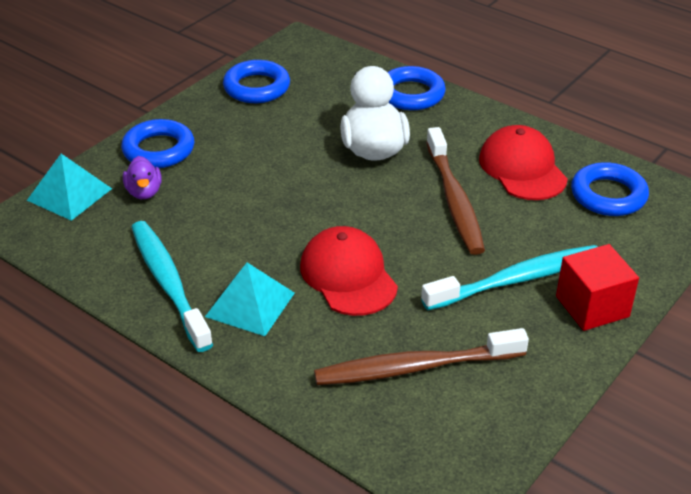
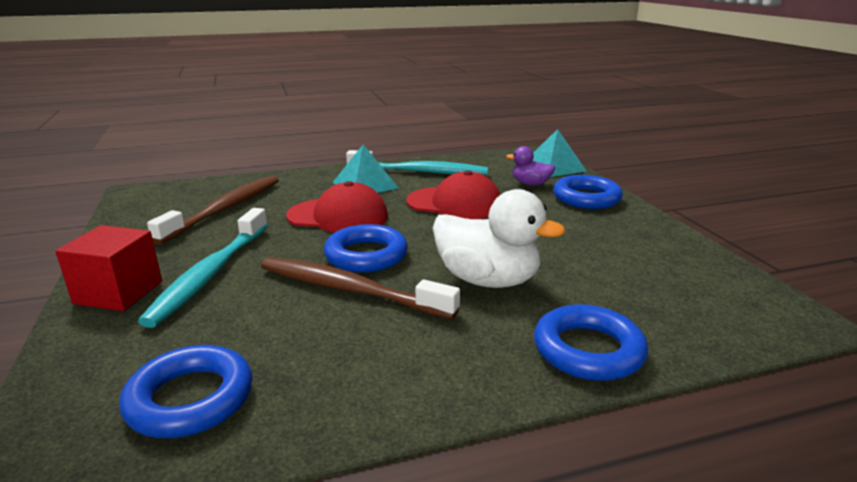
camera: 125 degrees right, 15 degrees down
(256, 87) = (674, 259): blue ring -> blue ring (366, 255)
(522, 168) = (333, 358): red cap -> red cap (455, 203)

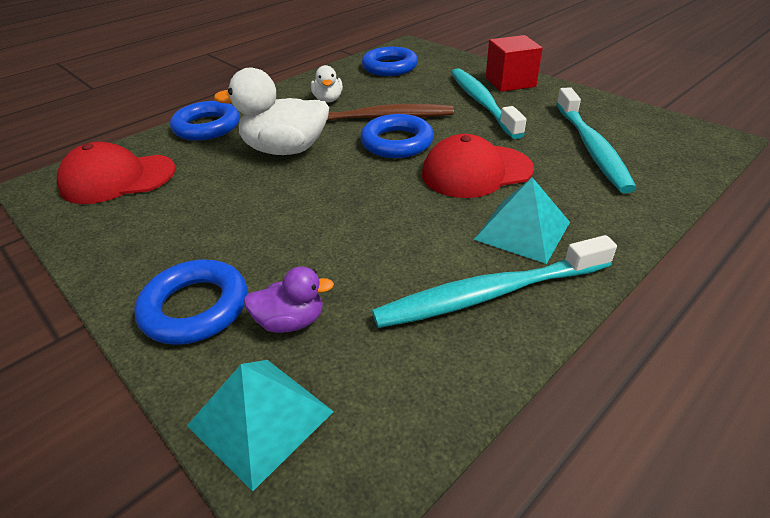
camera: 155 degrees right, 15 degrees up
(225, 209) = (591, 147): brown toothbrush -> turquoise toothbrush
(378, 346) = (328, 100): none -> white duck
(455, 203) = (374, 231): red cap -> red cap (118, 179)

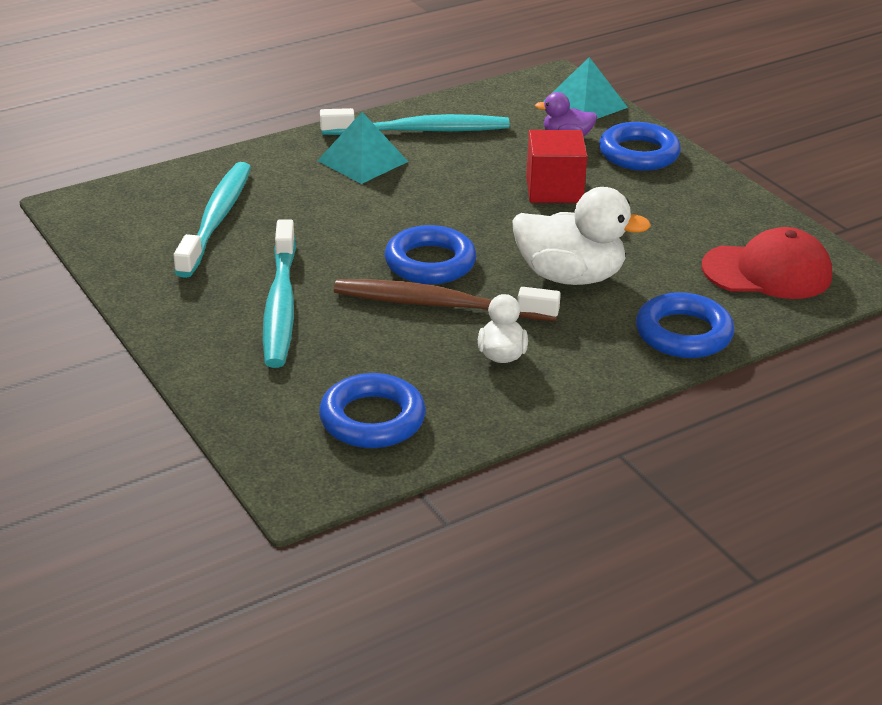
camera: 170 degrees left, 5 degrees down
(476, 172) = (363, 214): red cap -> none
(510, 82) = (203, 338): red cube -> red cube (554, 189)

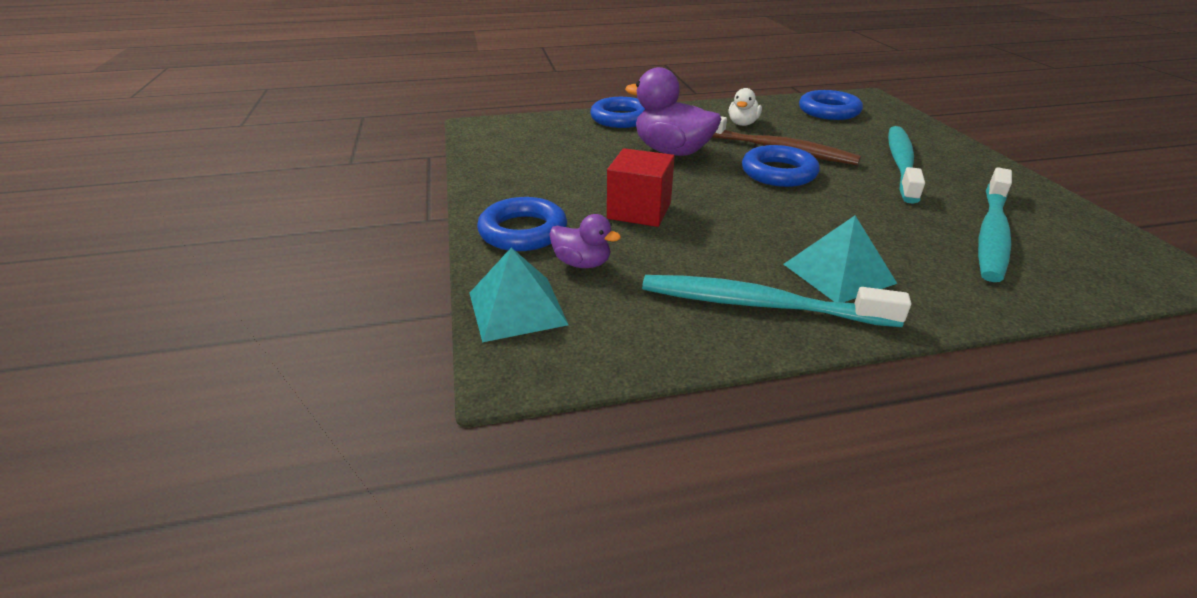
camera: 160 degrees left, 0 degrees up
(570, 276) = (672, 151): white duck -> purple duck
(767, 272) = (529, 136): red cap -> none

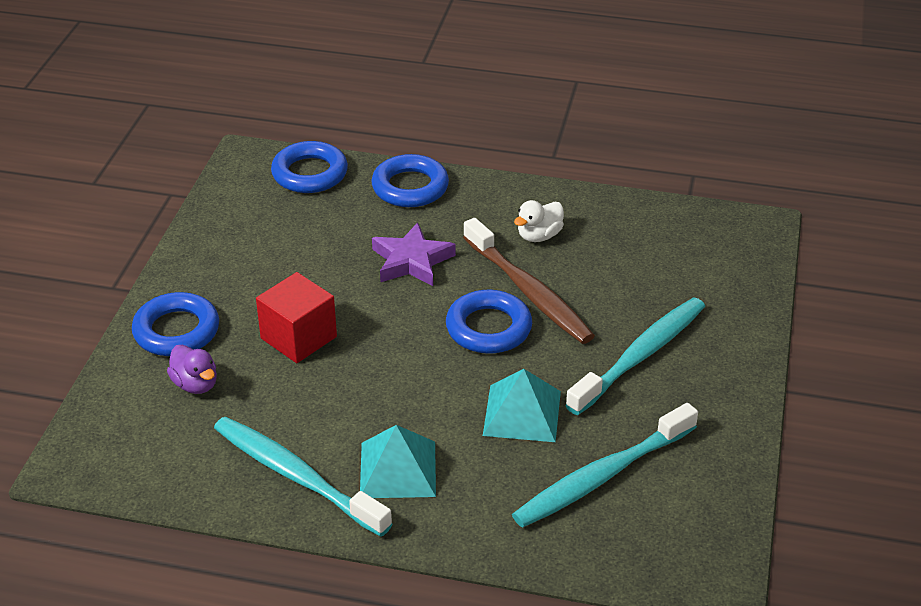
camera: 25 degrees right, 5 degrees up
(517, 308) = (110, 413): turquoise pyramid -> turquoise pyramid (522, 413)
(672, 151) = (411, 261): purple duck -> purple star
(829, 111) = (671, 242): blue ring -> blue ring (310, 173)

